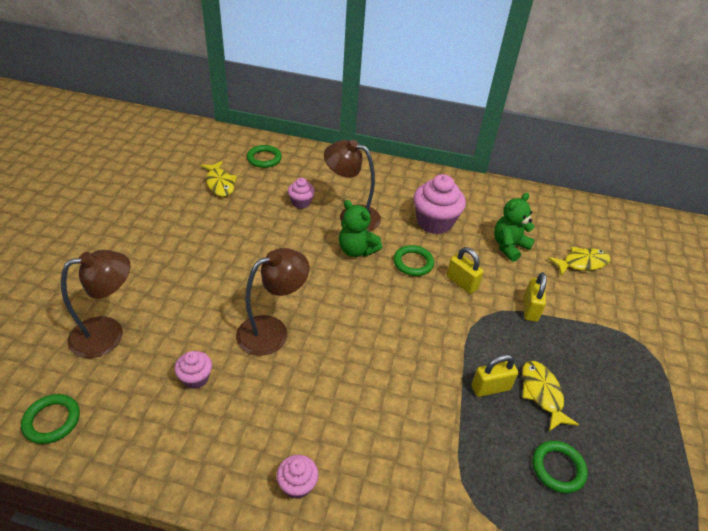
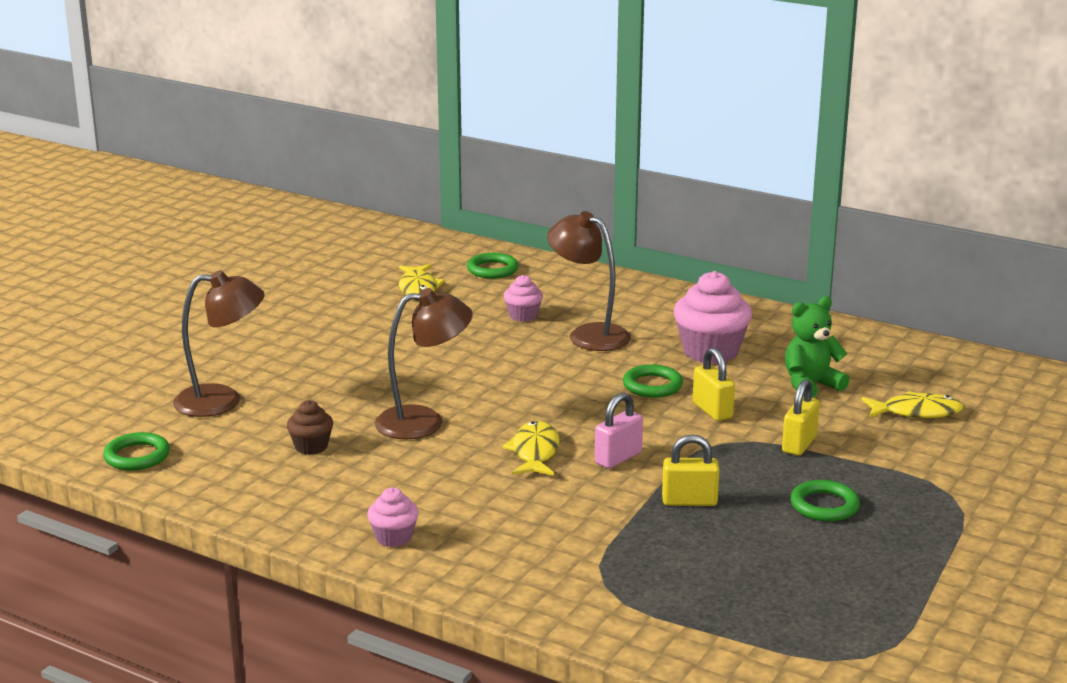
camera: 20 degrees right, 20 degrees down
(196, 378) = (311, 446): pink cupcake -> brown cupcake
(356, 250) = (577, 366): green teddy bear -> none
(423, 347) = (618, 458): none -> pink padlock
(542, 394) = (759, 515): yellow fish -> yellow fish (534, 452)
(558, 468) = (735, 573): green ring -> green ring (824, 505)

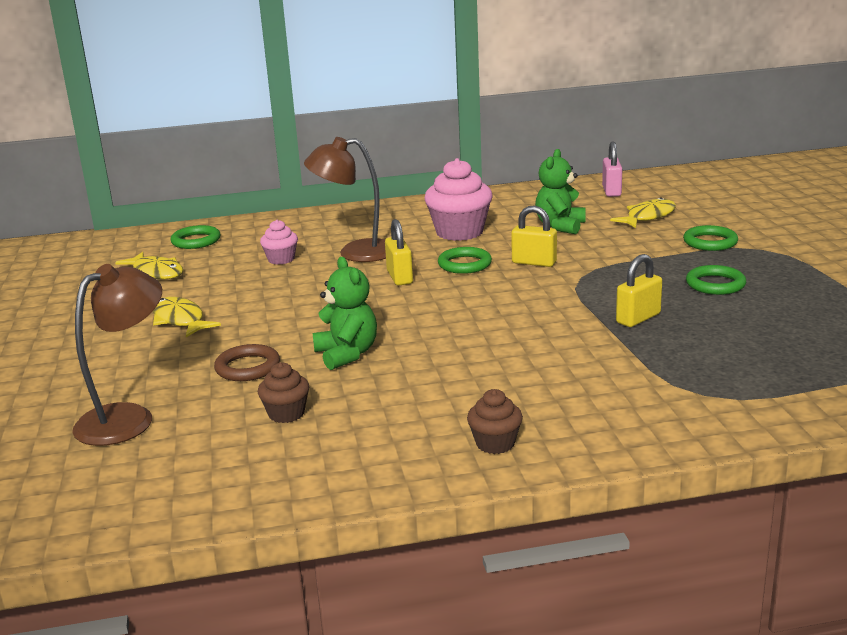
camera: 40 degrees left, 0 degrees up
(137, 456) = (123, 502): green ring -> green ring (710, 242)
(346, 399) = (248, 367): none -> brown ring
(394, 537) = (495, 443): pink cupcake -> brown cupcake
(424, 422) = (347, 354): brown lamp -> green teddy bear
(534, 452) = (473, 336): yellow fish -> yellow fish (180, 320)
(618, 458) = (537, 314): pink padlock -> pink padlock (611, 191)
(799, 444) = (626, 259): yellow padlock -> yellow padlock (400, 277)

